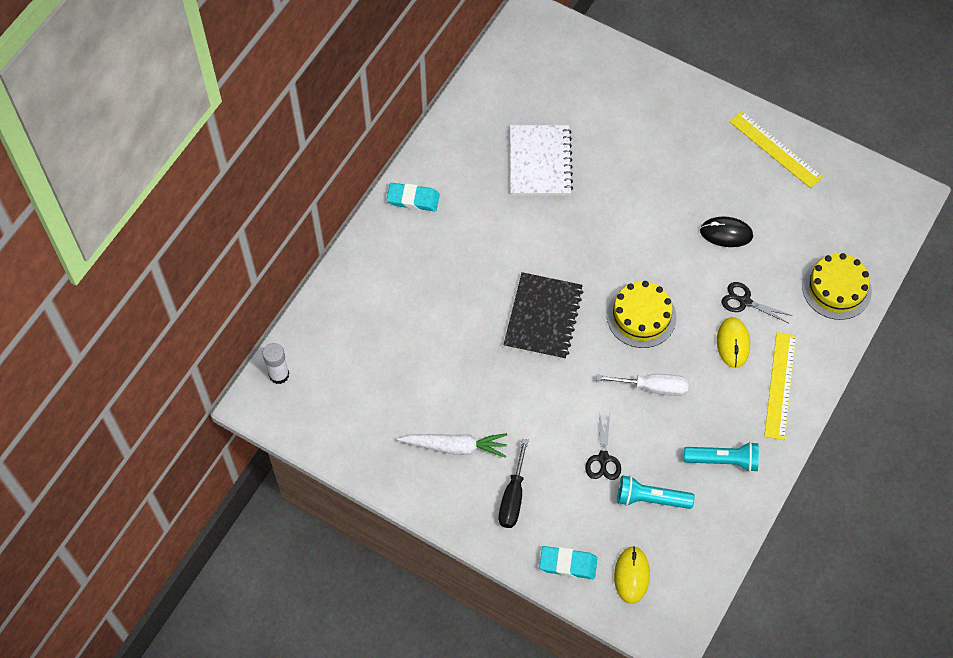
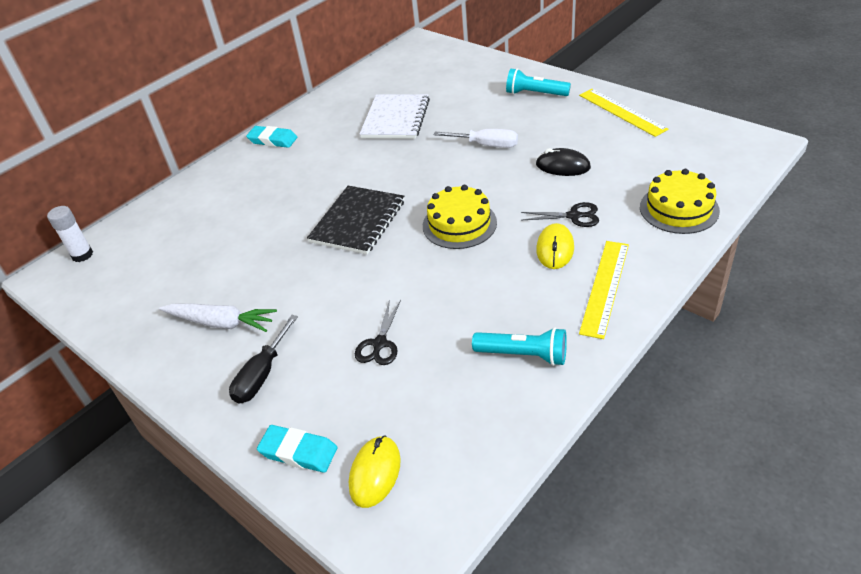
camera: 15 degrees right, 20 degrees down
(650, 498) = (424, 388): turquoise flashlight -> turquoise flashlight (535, 94)
(653, 387) = (456, 282): white screwdriver -> white screwdriver (486, 145)
(744, 301) = (574, 216): black scissors -> black scissors turned 150 degrees clockwise

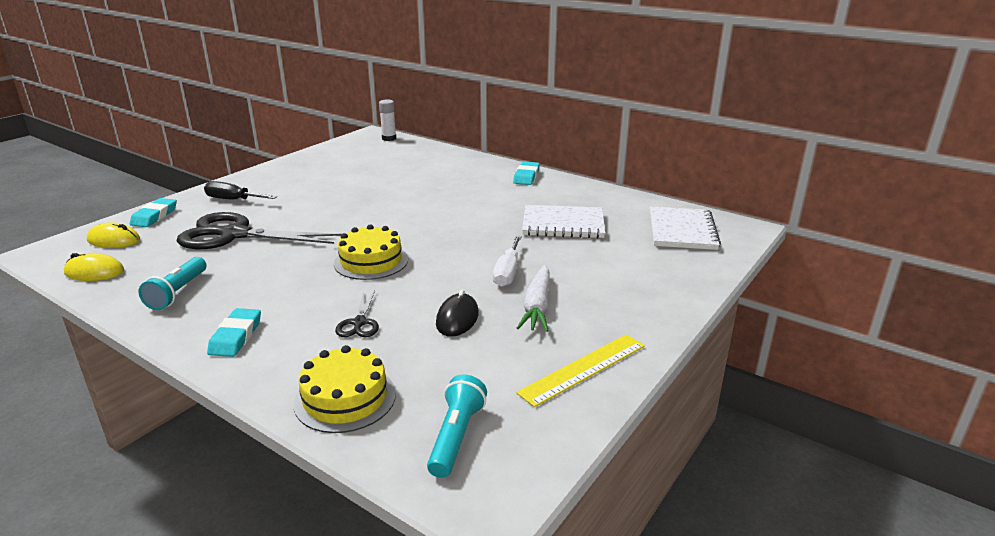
camera: 80 degrees right, 15 degrees down
(221, 323) = (294, 183): white carrot -> white carrot (537, 306)
(358, 222) = (392, 218): black notebook -> none
(379, 344) = (234, 235): black scissors -> black scissors, size x2.26
(419, 66) = (682, 230): none -> white notebook
(535, 94) = (626, 303): turquoise flashlight -> turquoise flashlight (456, 436)
(555, 249) = (309, 310): yellow mouse -> yellow mouse (94, 272)
(604, 287) = (236, 336): yellow ruler -> turquoise eraser

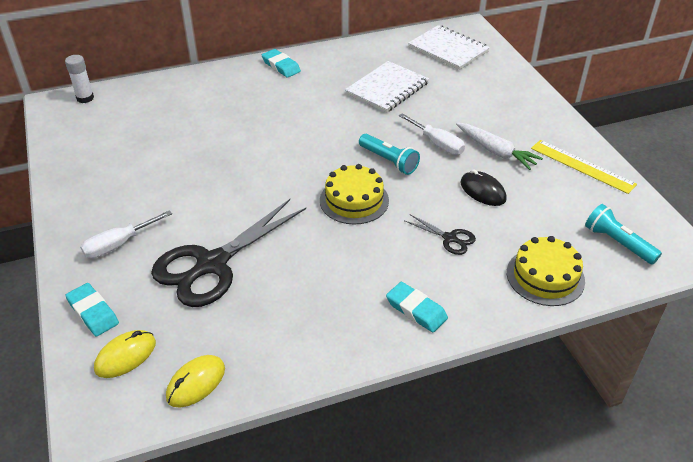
camera: 55 degrees left, 15 degrees up
(177, 293) = (303, 329): turquoise flashlight -> turquoise flashlight (389, 161)
(233, 200) = (118, 244): black screwdriver -> white screwdriver
(583, 368) = (582, 166): yellow ruler -> yellow ruler turned 45 degrees counterclockwise

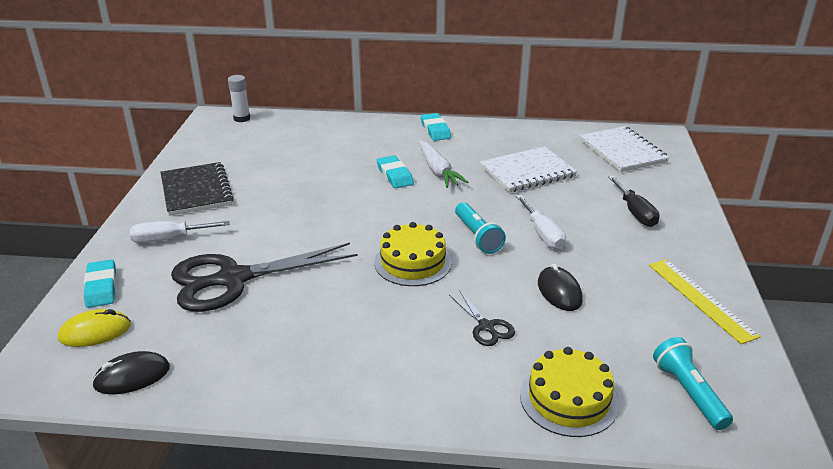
camera: 25 degrees right, 10 degrees down
(103, 188) = (196, 191): none -> black notebook
(196, 383) = (132, 376): yellow mouse -> black mouse
(416, 310) = (395, 384): turquoise eraser -> turquoise eraser (394, 175)
(493, 104) = (635, 212): none -> black screwdriver
(496, 151) = (604, 258): white carrot -> white carrot (438, 171)

